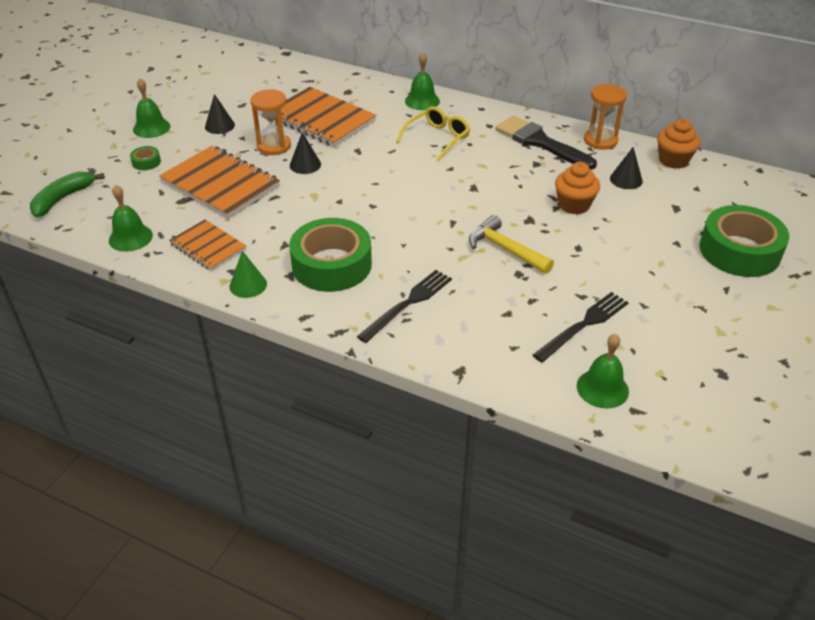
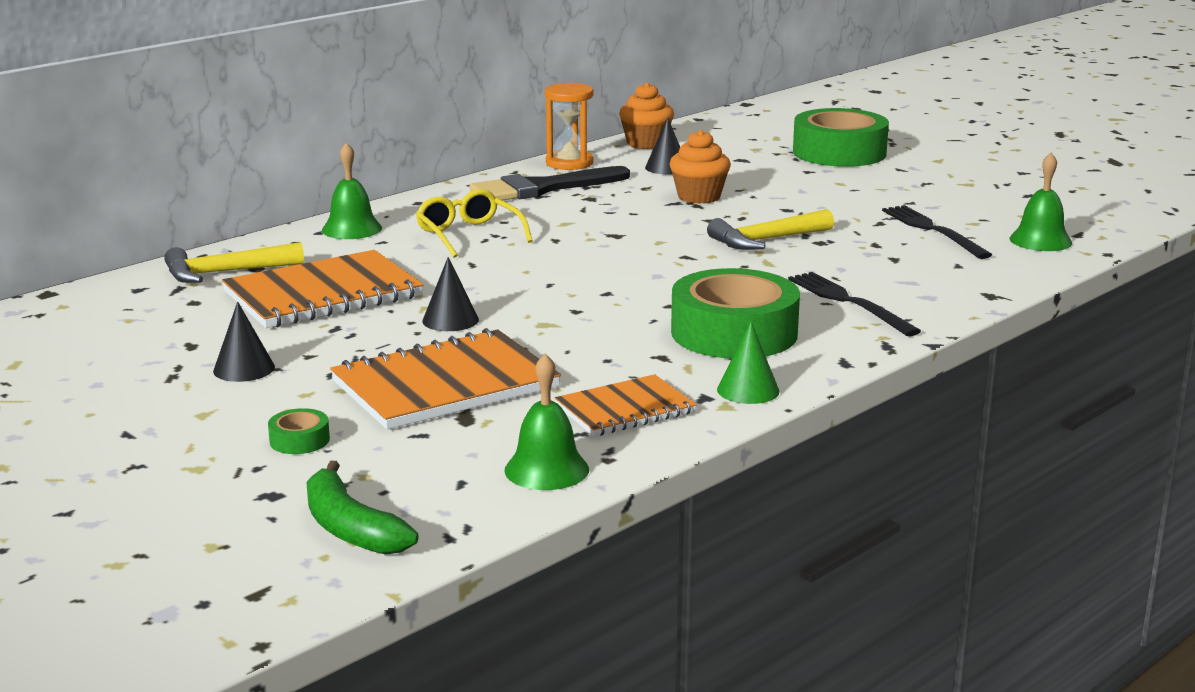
camera: 70 degrees left, 20 degrees down
(151, 128) = (172, 427): green bell -> none
(274, 146) = (367, 335): orange hourglass -> none
(336, 86) = (225, 273): none -> yellow hammer

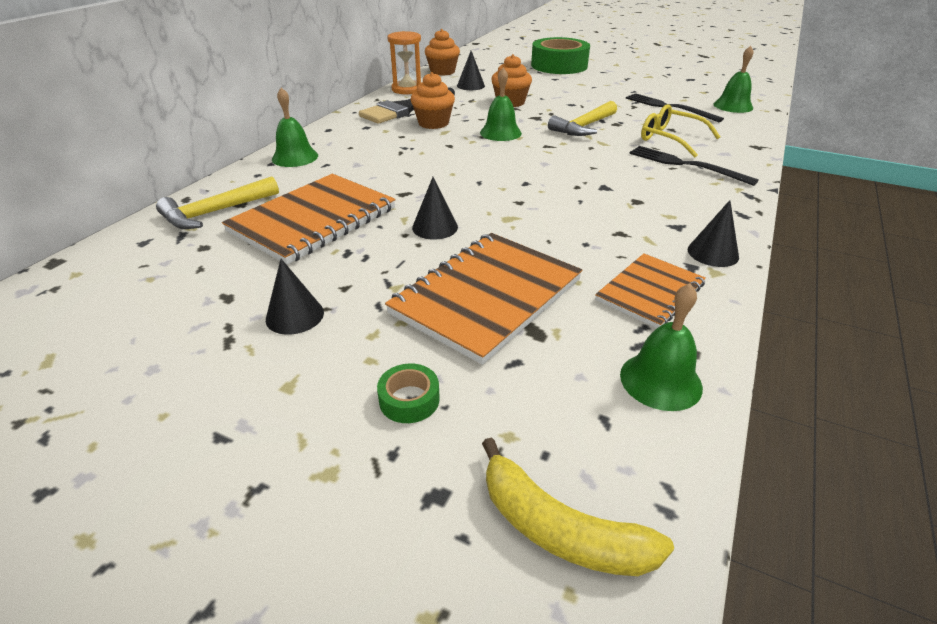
camera: 20 degrees left, 15 degrees up
(350, 528) = (559, 529): green banana -> yellow banana
(469, 235) = (386, 150): yellow glasses -> yellow glasses (670, 139)
(561, 211) = (433, 123): none -> orange cupcake
(640, 233) = (500, 133): none -> green bell
(734, 333) = (645, 202): green tape -> none
(748, 390) = (713, 253): green cone -> black cone

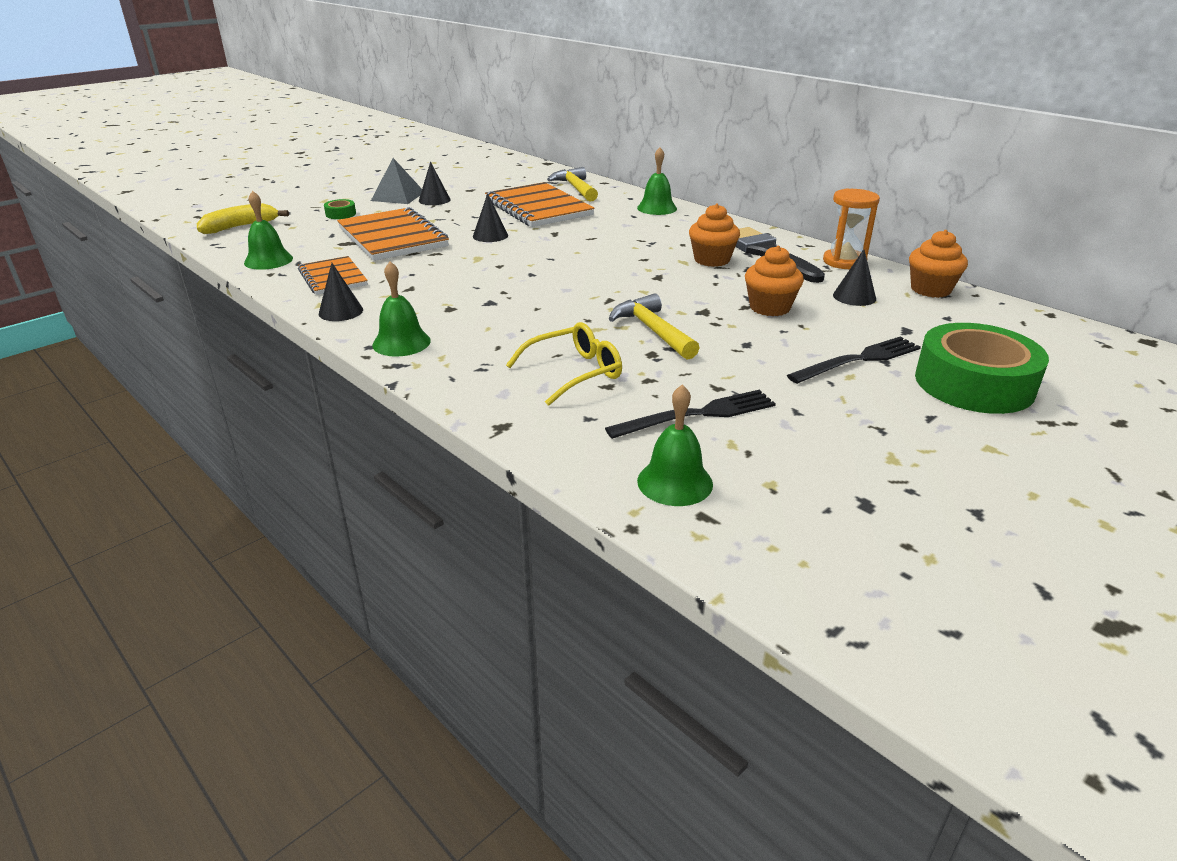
camera: 110 degrees right, 5 degrees down
(278, 367) = (398, 196): none -> grey pyramid
(500, 133) = (663, 284): green bell -> green bell (401, 342)
(686, 165) = (495, 356): black fork -> black fork (858, 360)

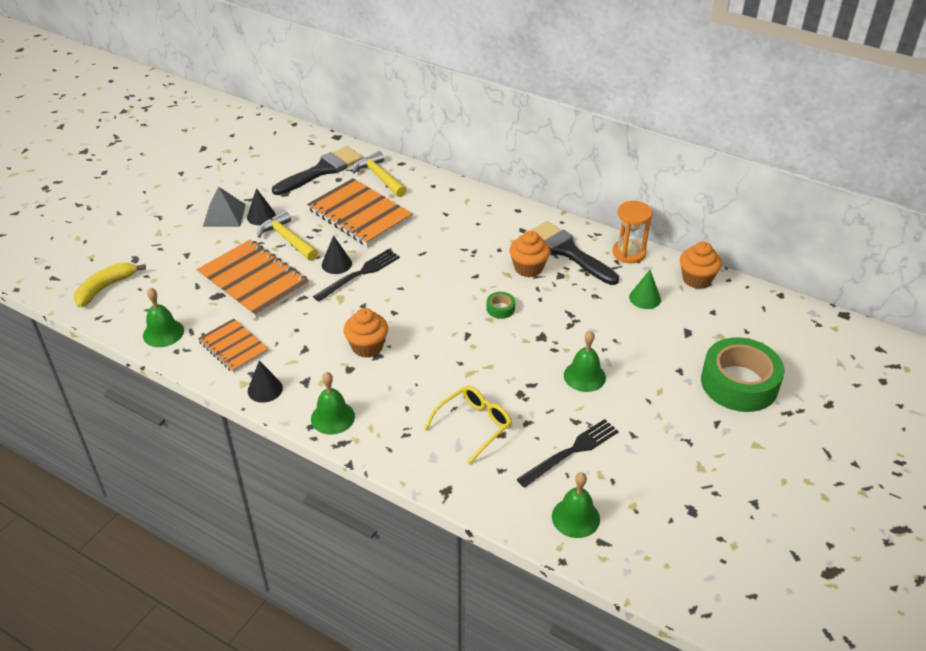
camera: 15 degrees left, 10 degrees up
(340, 214) = (187, 252): green tape -> green tape (500, 308)
(518, 180) = (322, 170): none -> black brush
(652, 330) = (512, 367): yellow hammer -> yellow hammer (287, 239)
(657, 208) = (461, 198): green bell -> green bell (584, 376)
(769, 308) = (588, 323): orange cupcake -> orange cupcake (367, 347)
(854, 297) = (645, 298): black cone -> green cone
(858, 360) = (662, 373): black fork -> black fork (359, 274)

